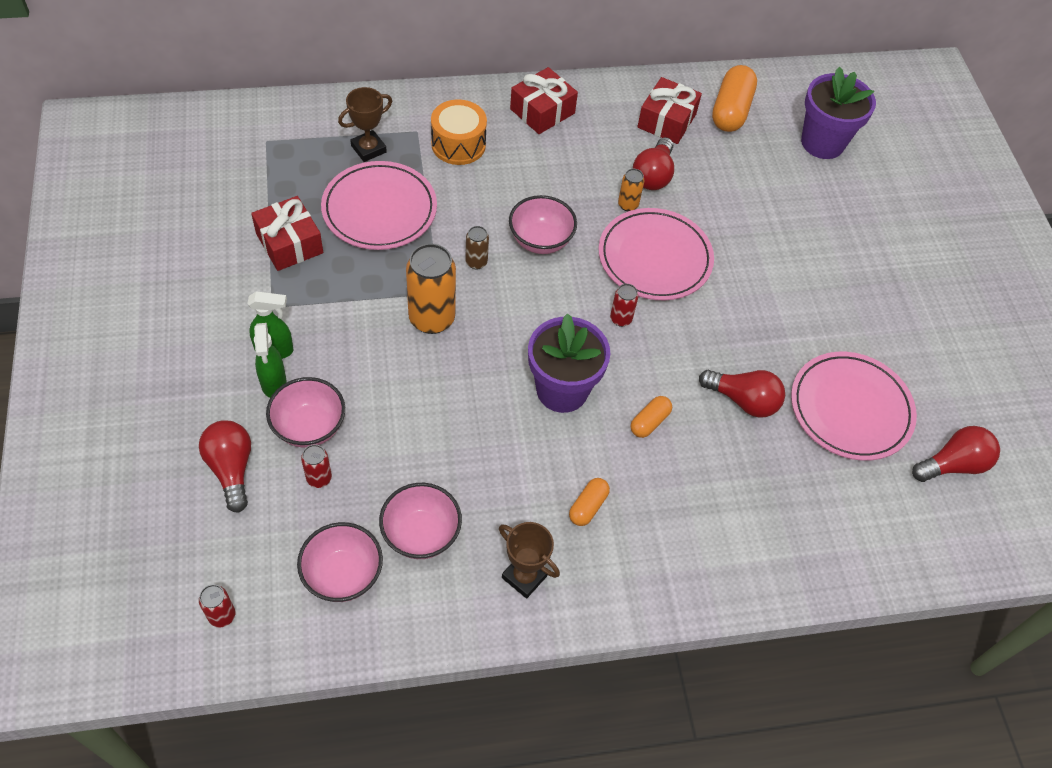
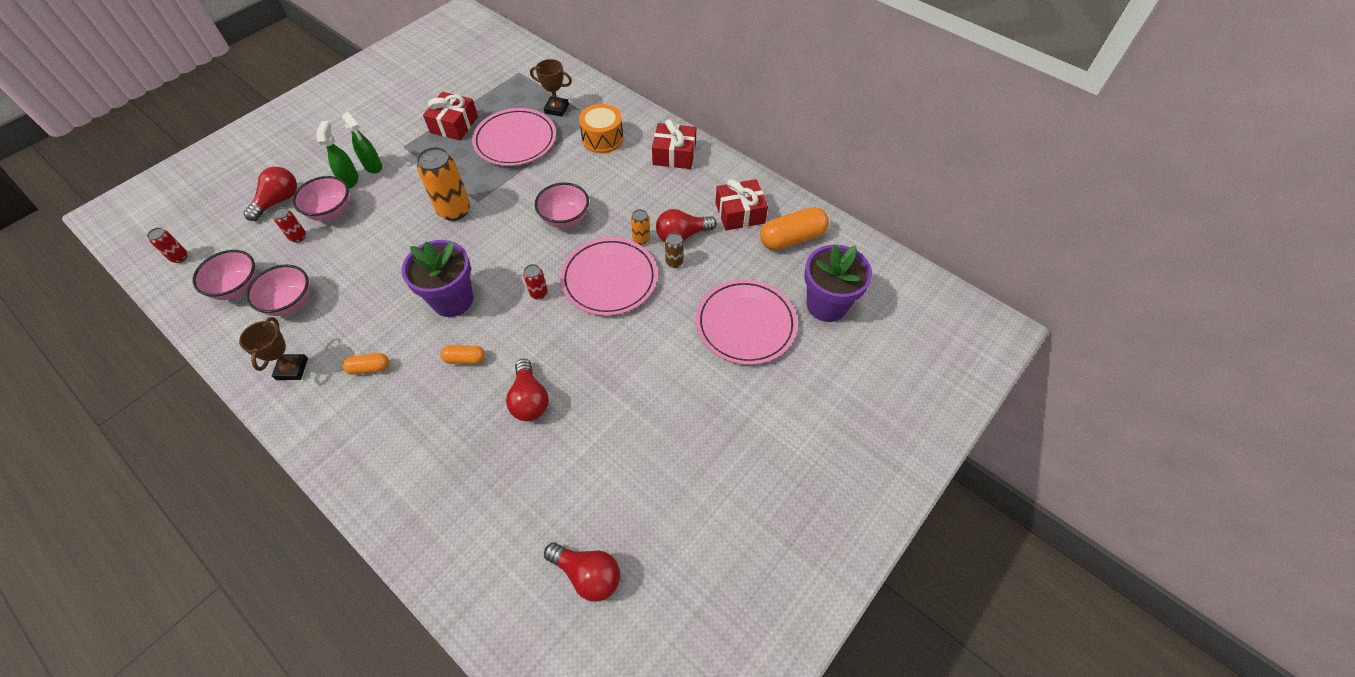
camera: 55 degrees right, 0 degrees up
(273, 383) = (350, 180): green spray bottle -> green spray bottle turned 135 degrees clockwise
(476, 262) = (517, 202): brown can -> brown can (674, 262)
(850, 409) = (581, 470): pink plate -> pink plate (745, 324)

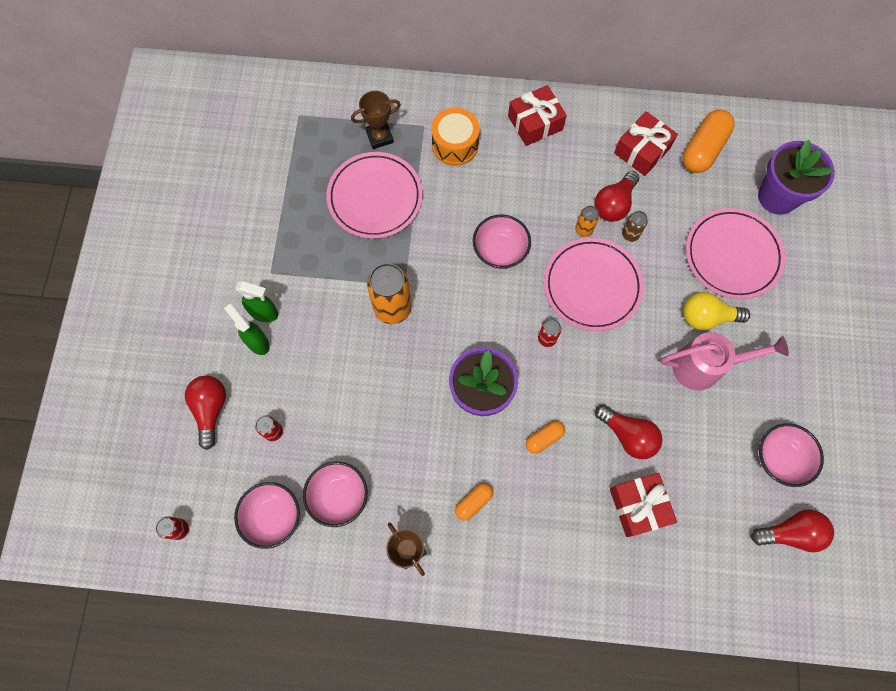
camera: 35 degrees left, 15 degrees up
(331, 211) = (276, 386): pink bowl -> pink bowl (779, 458)
(454, 125) = (296, 217): red gift -> red gift (638, 506)
(642, 390) = (704, 366): none -> pink watering can
(680, 355) = (707, 317): none -> yellow light bulb

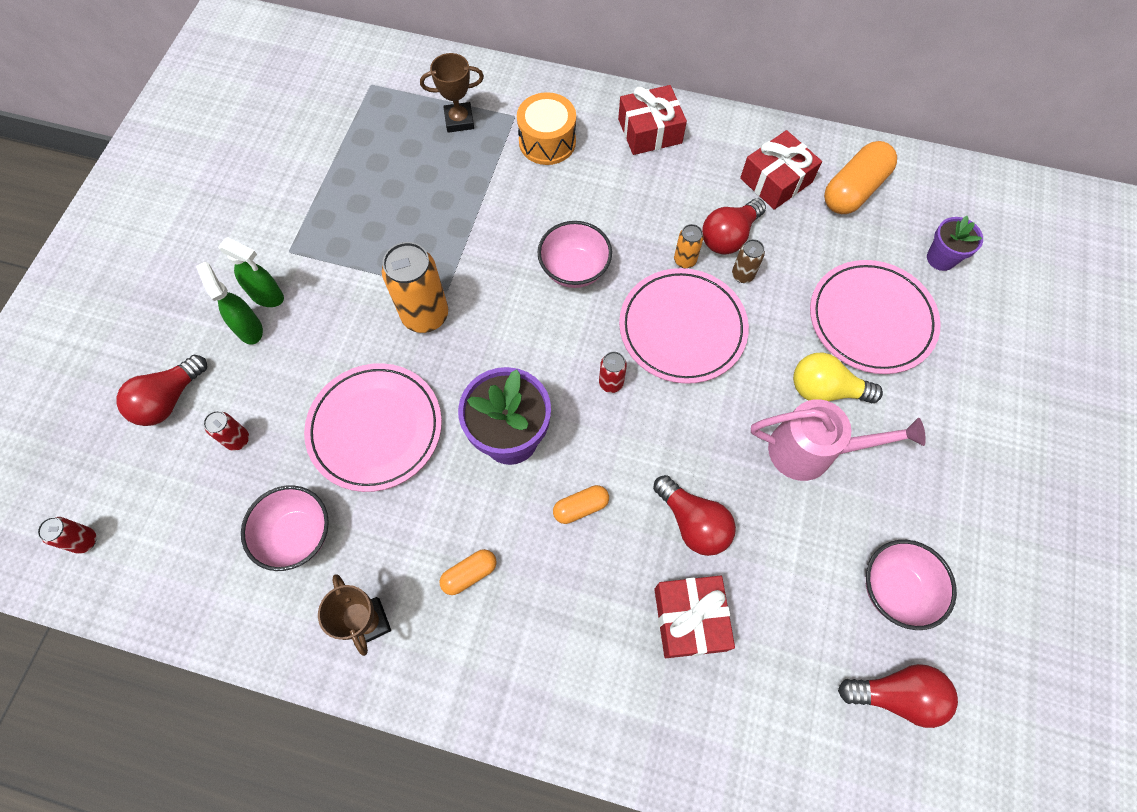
camera: 10 degrees right, 5 degrees down
(211, 409) = (169, 399): red light bulb -> red light bulb turned 150 degrees counterclockwise
(273, 517) = (207, 546): pink bowl -> none
(375, 197) = (436, 186): pink plate -> pink plate (375, 429)
(777, 196) = (941, 258): purple flower pot -> purple flower pot, size x0.56

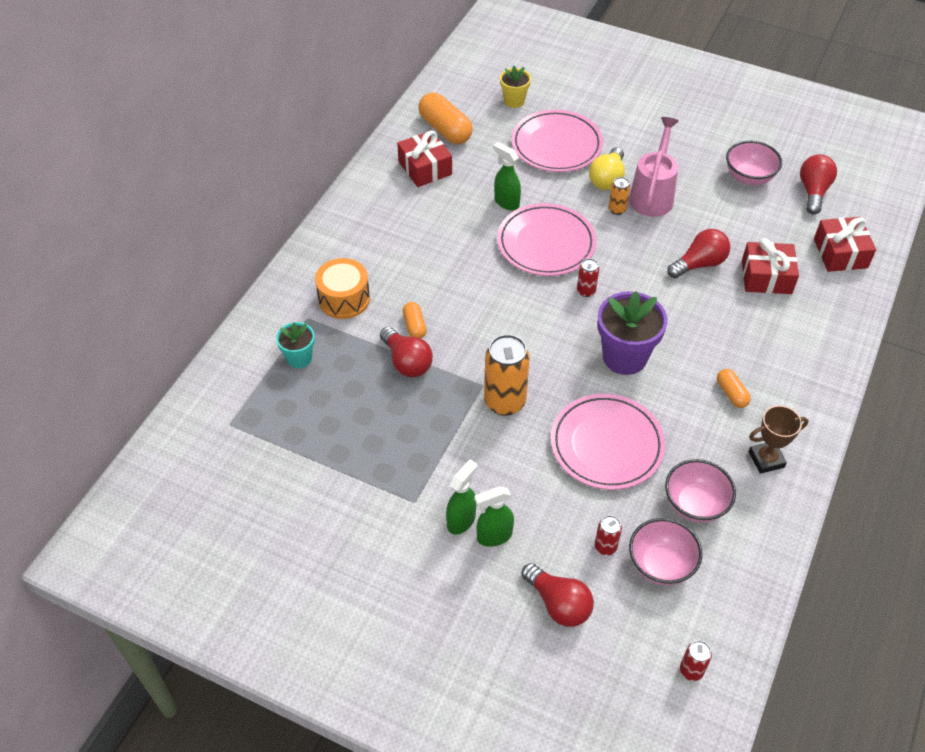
camera: 80 degrees left, 15 degrees down
(459, 120) = (299, 358): brown trophy -> turquoise flower pot
(574, 269) = (480, 299): pink bowl -> pink bowl (661, 564)
(580, 507) = (684, 323): orange capsule -> orange capsule (414, 326)
(650, 131) = (354, 231): red gift -> red gift (840, 253)
(685, 260) = (486, 232): orange can -> orange can (617, 209)
(729, 236) = (470, 203): red light bulb -> red light bulb (407, 362)
(742, 275) = (506, 202): brown can -> green spray bottle
(941, 258) = (514, 101): purple flower pot -> yellow flower pot

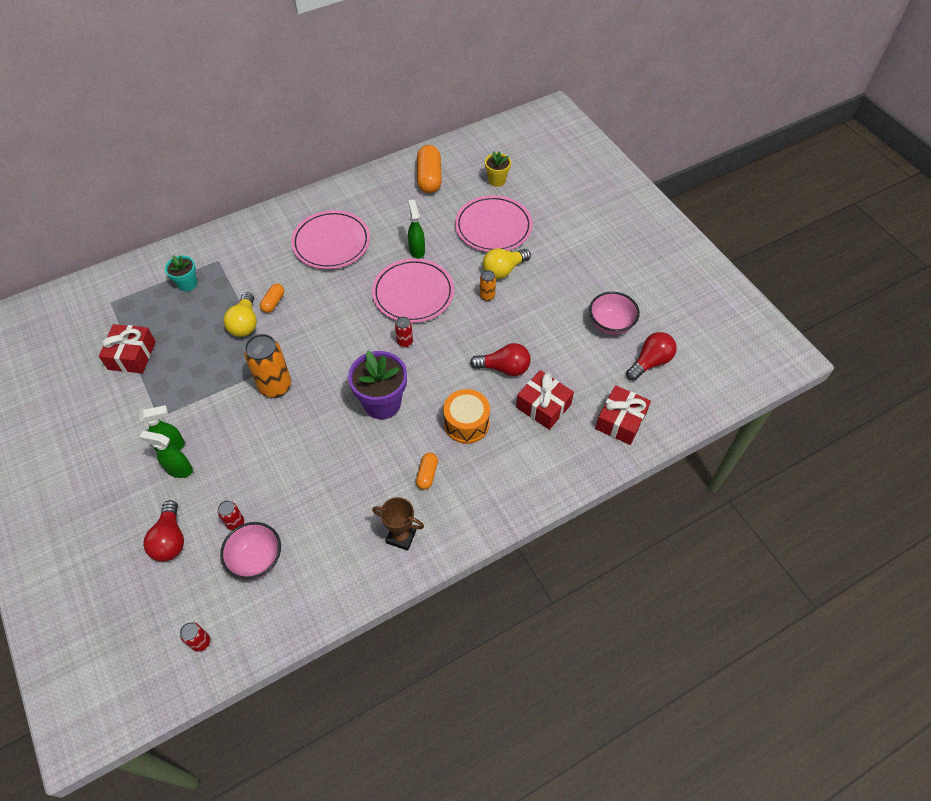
camera: 35 degrees right, 5 degrees up
(344, 299) = (251, 260): orange drum -> orange drum (466, 423)
(407, 362) = (245, 323): red light bulb -> yellow light bulb
(425, 168) = (389, 198): red gift -> red gift (132, 355)
(606, 445) = (307, 456): pink plate -> pink plate (331, 243)
(652, 195) = (523, 299): pink watering can -> none
(695, 504) = (321, 534): pink bowl -> none

